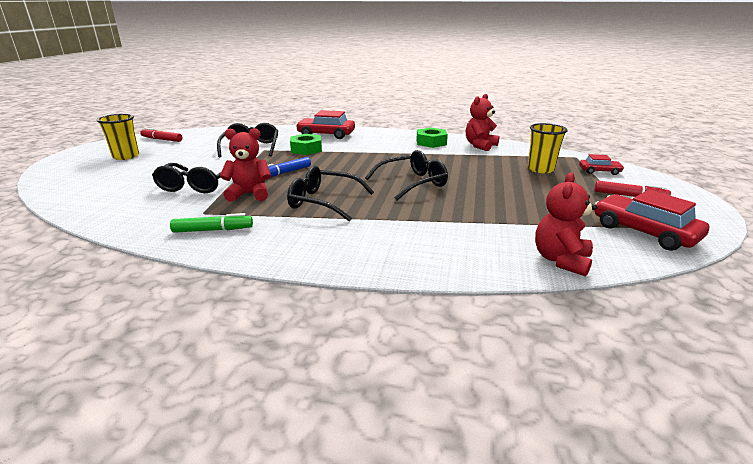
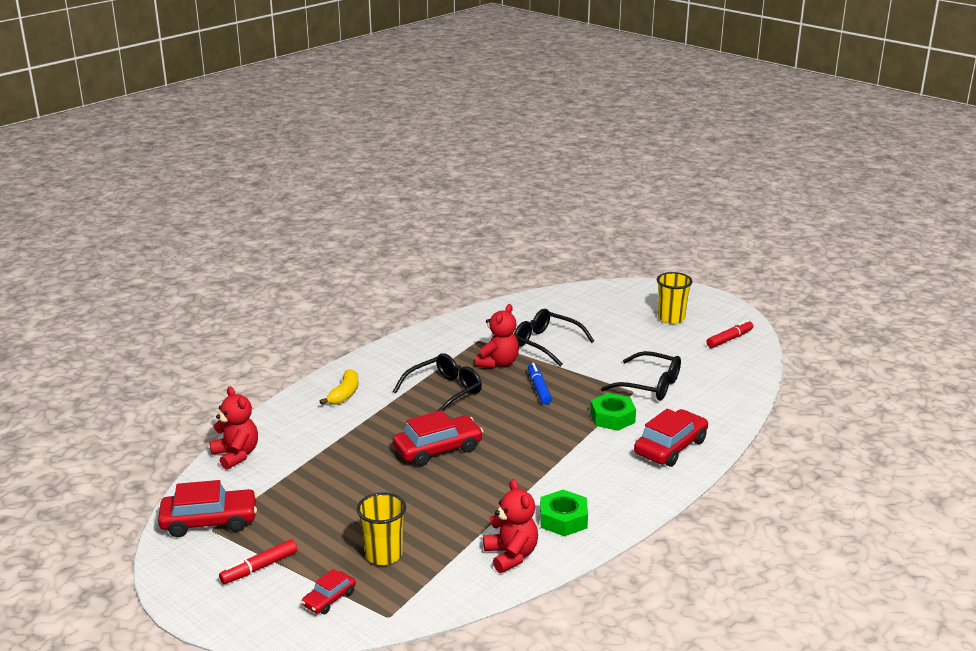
camera: 120 degrees right, 0 degrees up
(213, 230) = (442, 340): green marker -> none
(379, 245) = (344, 394): none -> yellow banana
(412, 183) = (438, 449): black glasses -> red car

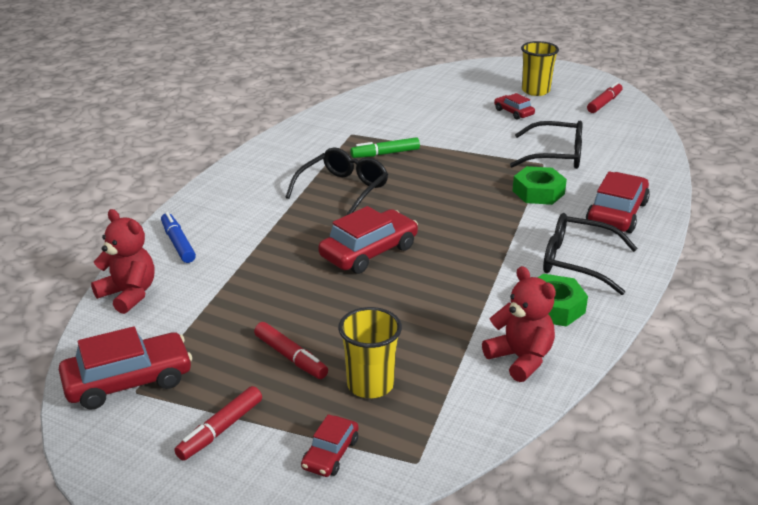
camera: 15 degrees left, 5 degrees up
(334, 523) = (290, 357): none -> red marker
(344, 394) = (230, 207): yellow banana -> none
(498, 363) = (385, 154): red teddy bear -> green marker
(539, 388) = (443, 173): blue marker -> blue marker (178, 243)
(546, 344) = (425, 129): black glasses -> black glasses (577, 262)
(637, 338) = (513, 112): none -> red car

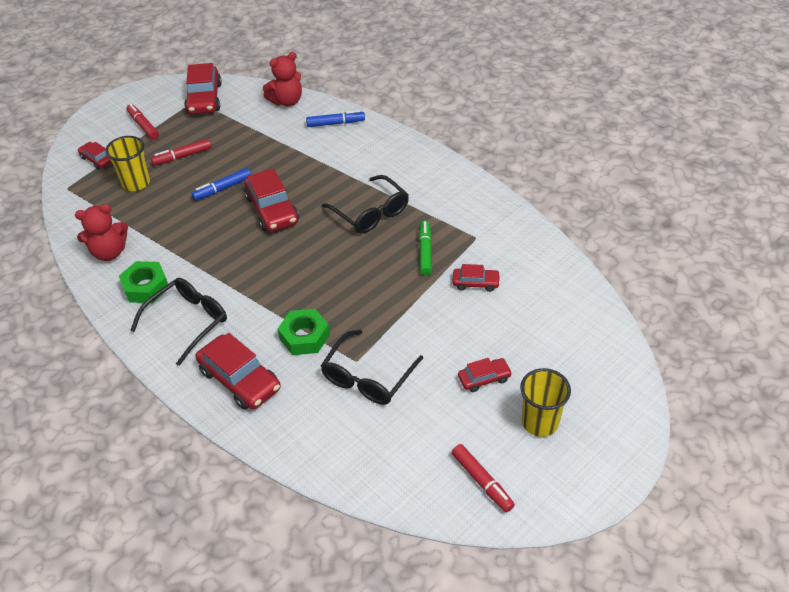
camera: 110 degrees right, 15 degrees up
(347, 299) = (223, 188): none -> blue marker
(411, 127) = (475, 283): none -> red car

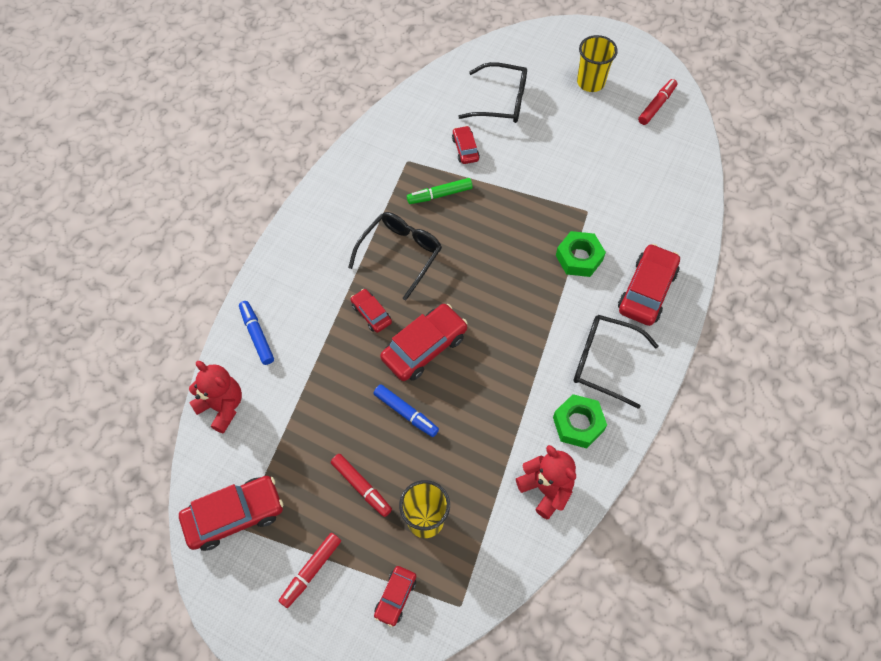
camera: 110 degrees left, 15 degrees up
(368, 377) = (600, 198): black glasses -> black glasses (501, 101)
(484, 378) = (566, 122): red car -> red car (371, 314)

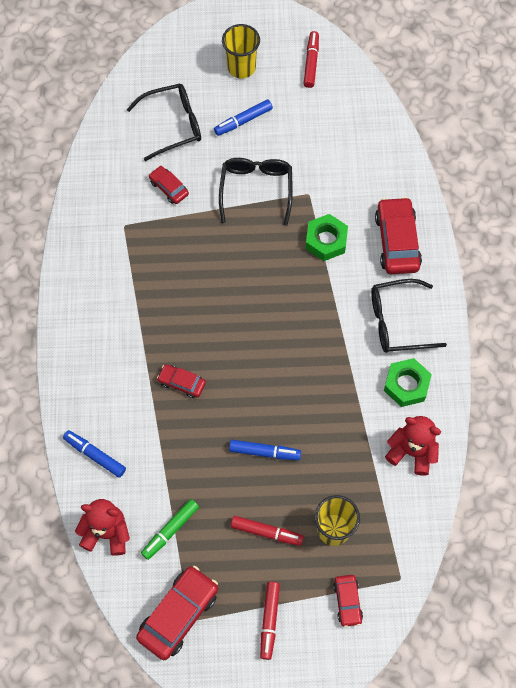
camera: 30 degrees left, 5 degrees up
(400, 254) = (173, 316): black glasses -> black glasses (256, 190)
(424, 347) = (245, 388): red car -> none
(440, 195) = (173, 243): green marker -> green marker (170, 530)
(565, 125) = (243, 121): none -> blue marker

